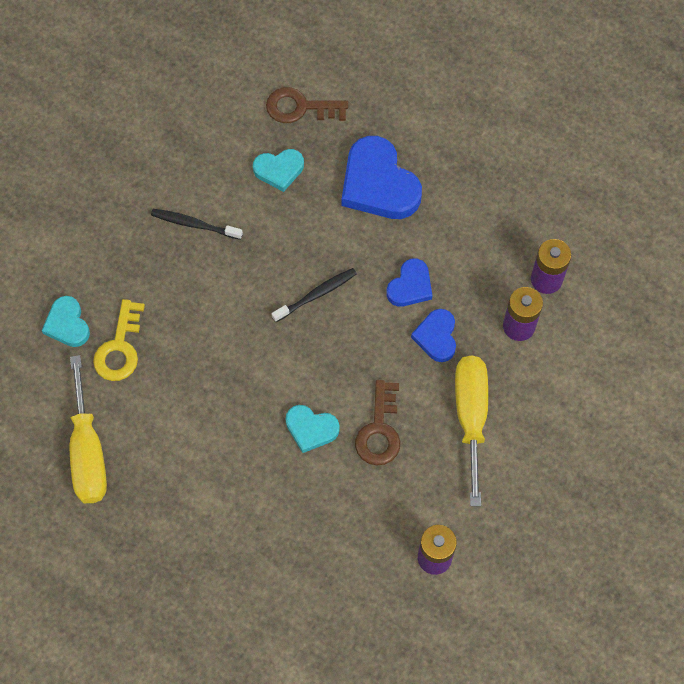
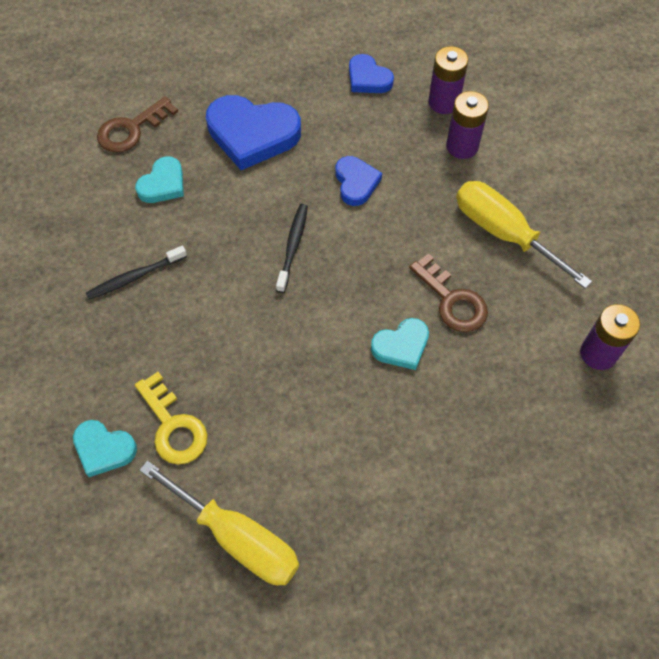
camera: 45 degrees left, 5 degrees down
(436, 337) = (415, 200): blue heart -> blue heart (368, 78)

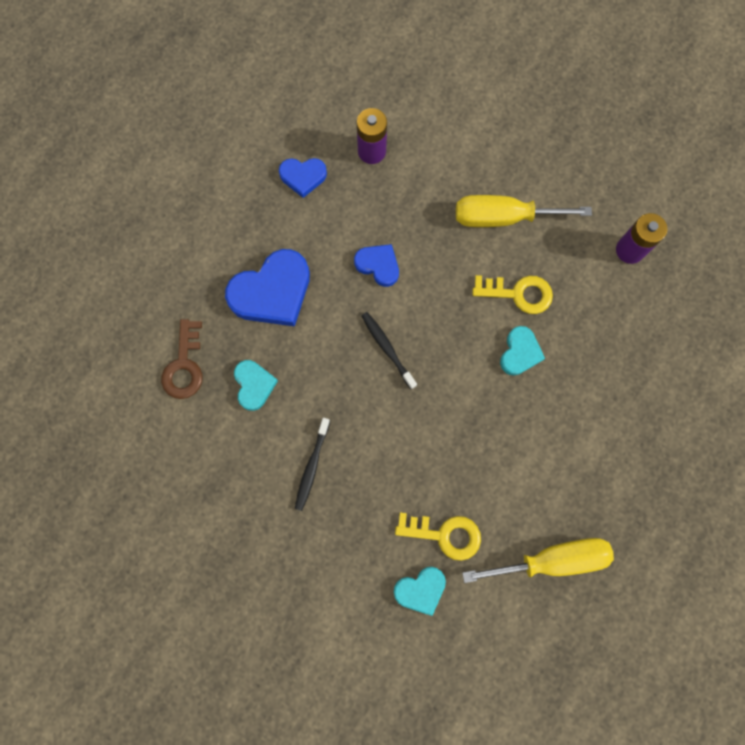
camera: 45 degrees left, 15 degrees up
(452, 300) = (518, 293): brown key -> yellow key
(462, 146) = (417, 175): purple battery -> none

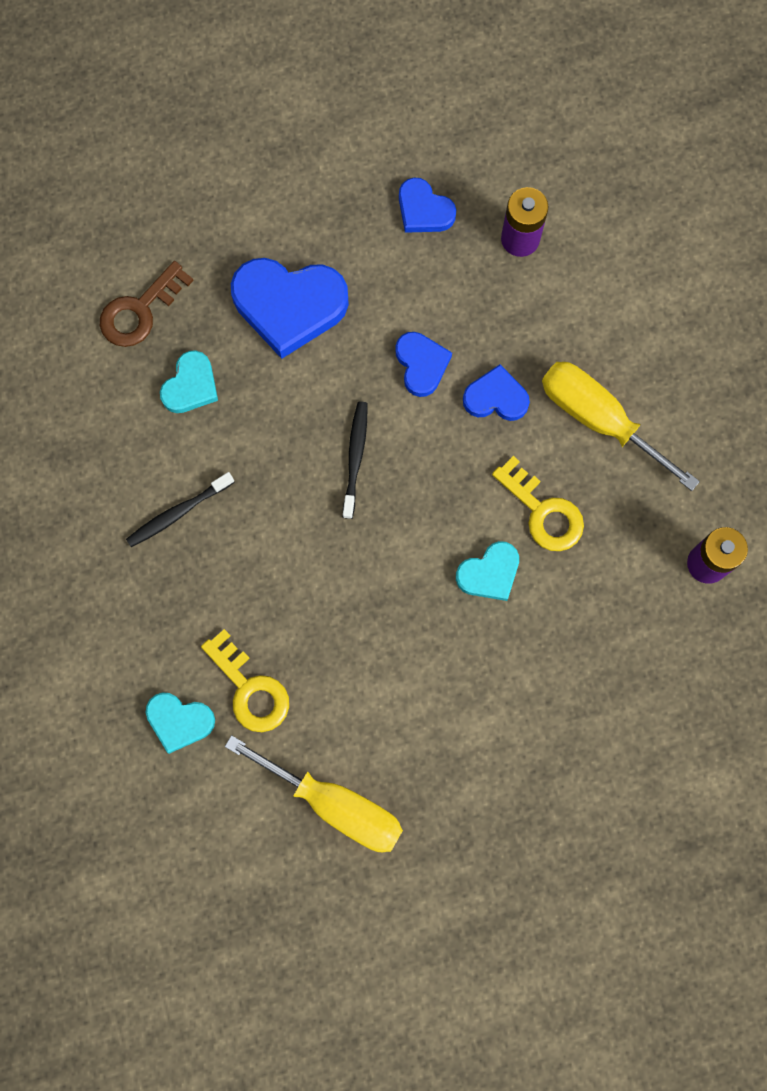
camera: 40 degrees right, 0 degrees up
(436, 250) = (496, 397): none -> blue heart

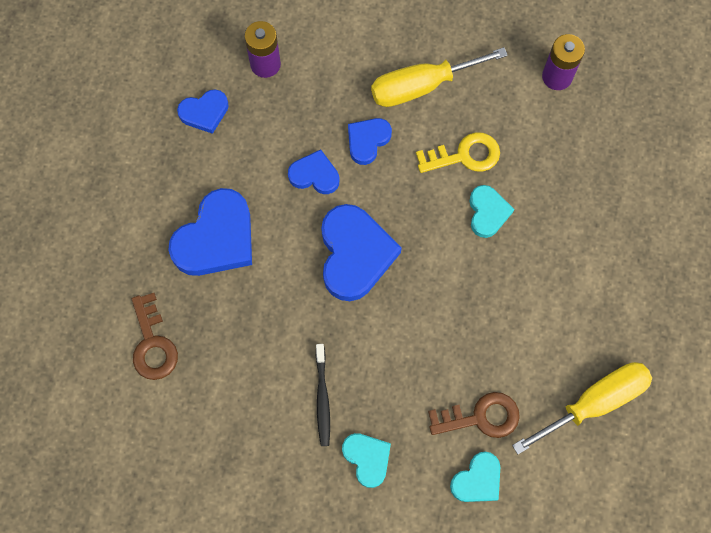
camera: 60 degrees left, 5 degrees down
(191, 386) = (232, 338): turquoise heart -> turquoise heart (367, 458)
(250, 689) = (480, 417): yellow key -> brown key
(355, 457) = (355, 254): black toothbrush -> blue heart

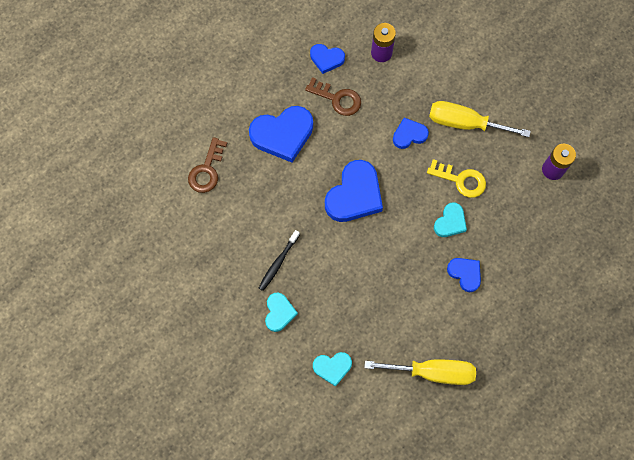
camera: 35 degrees right, 0 degrees up
(314, 175) = (364, 135): blue heart -> blue heart (465, 274)
(480, 417) = (360, 334): brown key -> brown key (337, 99)

